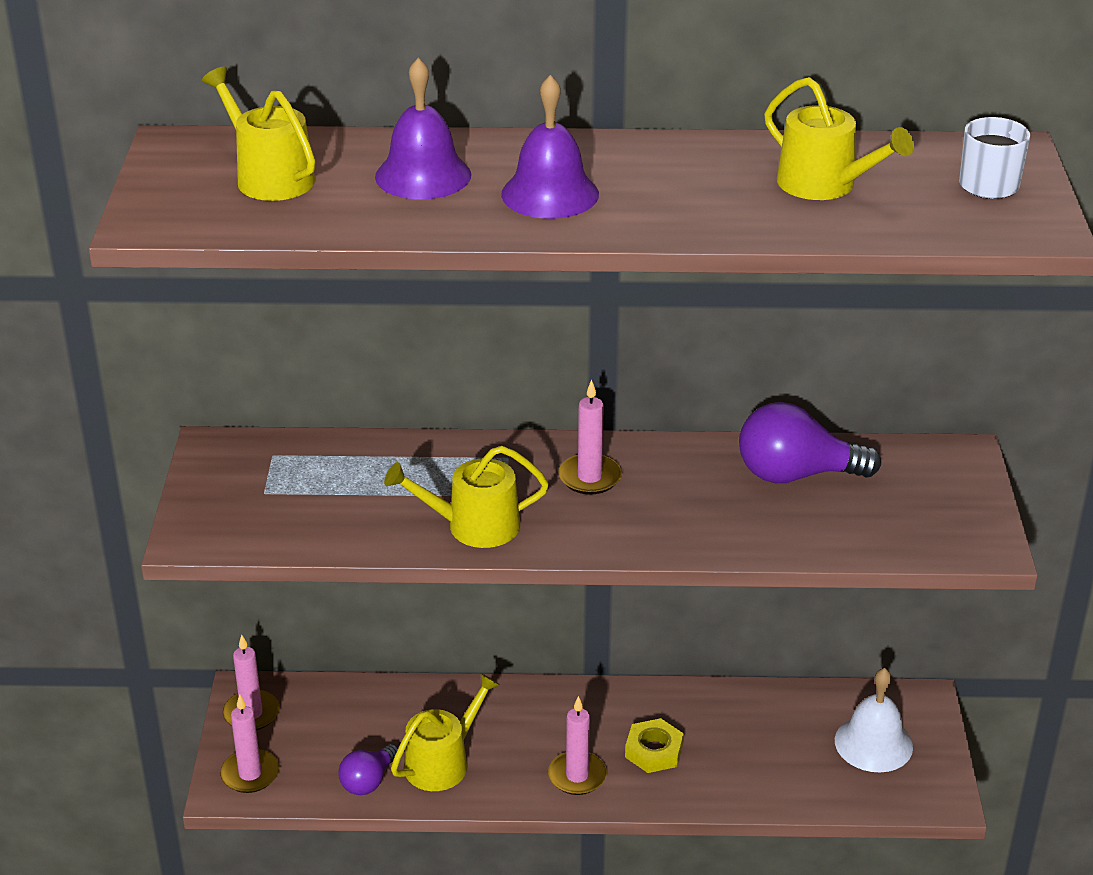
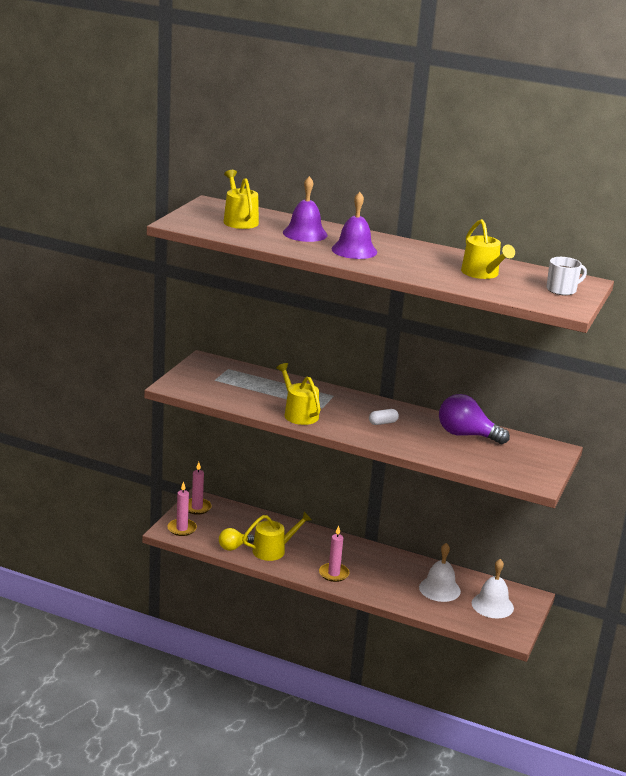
camera: 20 degrees right, 10 degrees down
(368, 781) = (234, 547): purple light bulb -> yellow light bulb
(474, 526) = (298, 414): yellow watering can -> yellow watering can turned 45 degrees clockwise
(589, 477) = (366, 411): pink candle -> none
(637, 495) = (383, 423): none -> white capsule
(654, 751) = (378, 576): yellow nut -> none
(770, 741) = (439, 589): none -> white bell

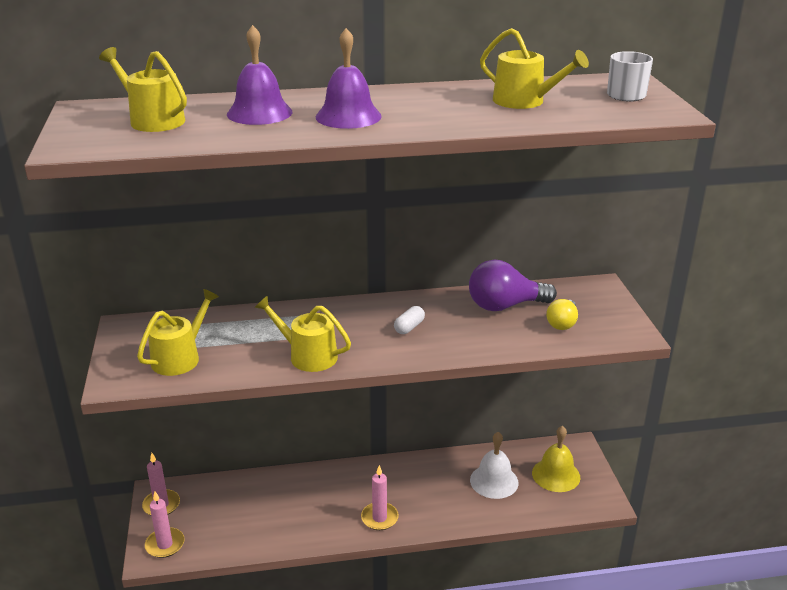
camera: 30 degrees left, 5 degrees up
(234, 547) = (245, 539): yellow light bulb -> yellow light bulb (562, 323)
(273, 550) = (291, 520): yellow watering can -> yellow watering can (180, 357)
(492, 605) = (556, 475): white bell -> yellow bell

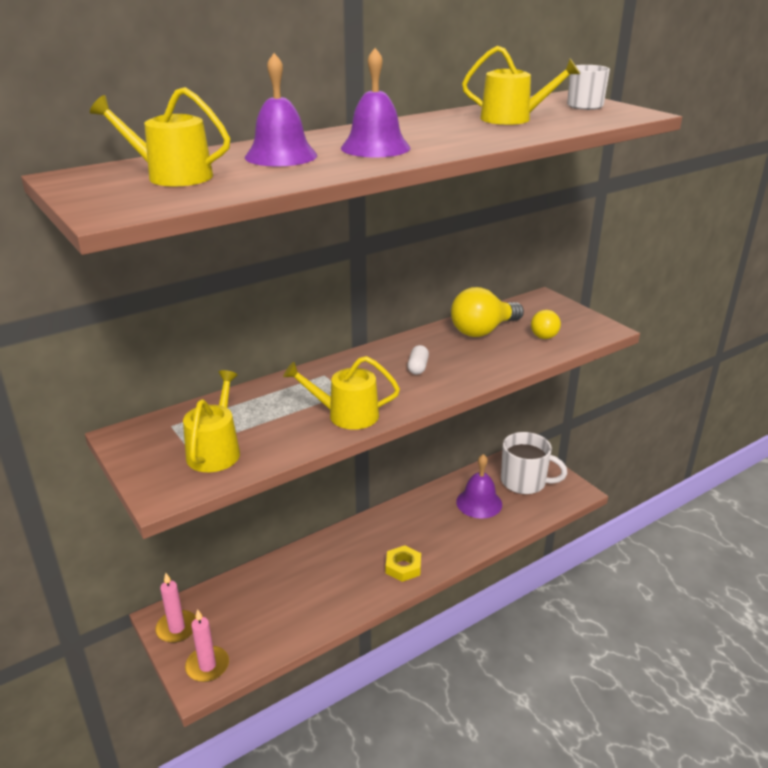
camera: 25 degrees left, 0 degrees up
(379, 518) = (403, 567): pink candle -> yellow nut
(494, 481) = (479, 503): white bell -> purple bell
(504, 306) = (483, 331): purple light bulb -> yellow light bulb
(556, 475) = (524, 482): yellow bell -> white mug

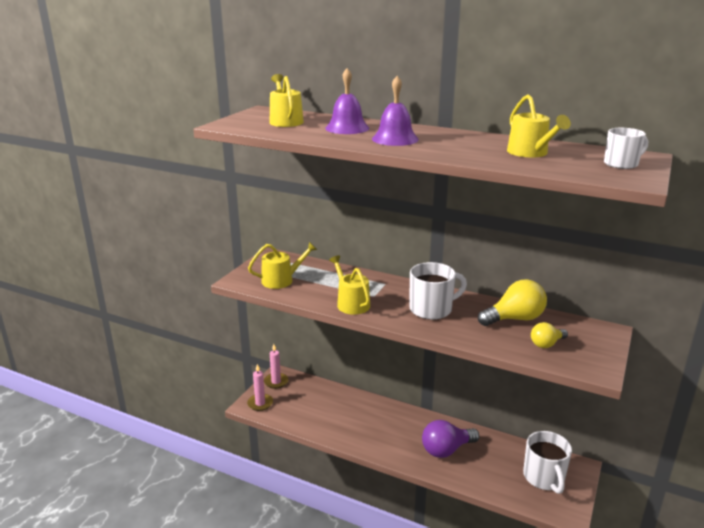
camera: 60 degrees right, 5 degrees down
(403, 567) = (393, 446): yellow nut -> none
(418, 367) = (432, 309): white capsule -> white mug
(440, 527) = (446, 450): none -> purple light bulb
(479, 503) = (492, 460): purple bell -> none
(483, 331) = (514, 319): yellow light bulb -> yellow light bulb turned 135 degrees clockwise

